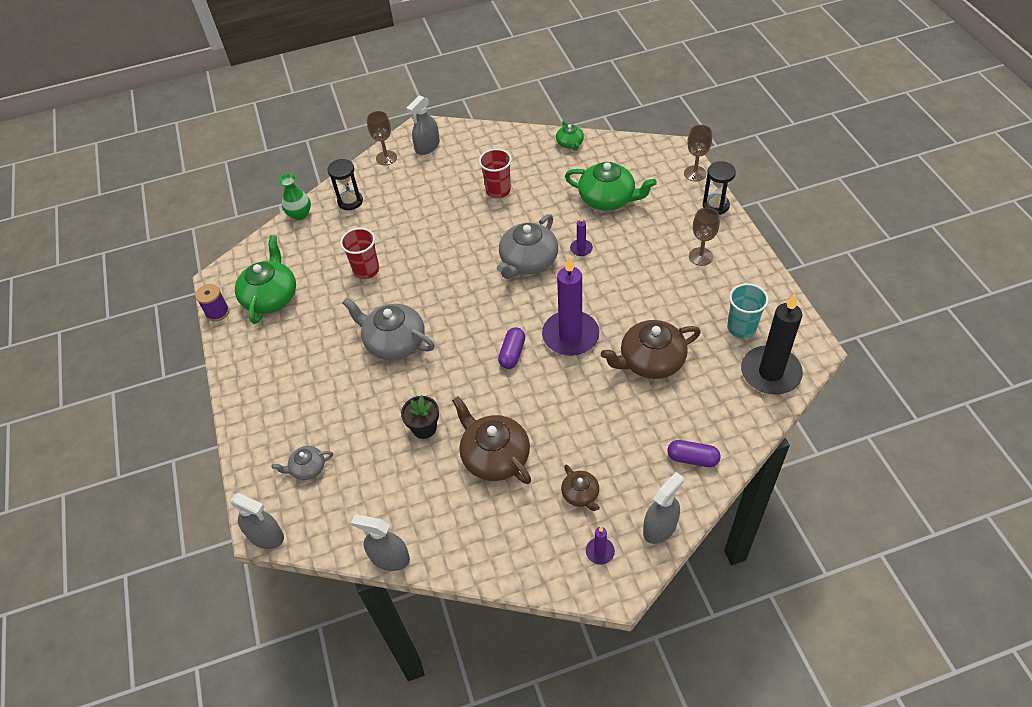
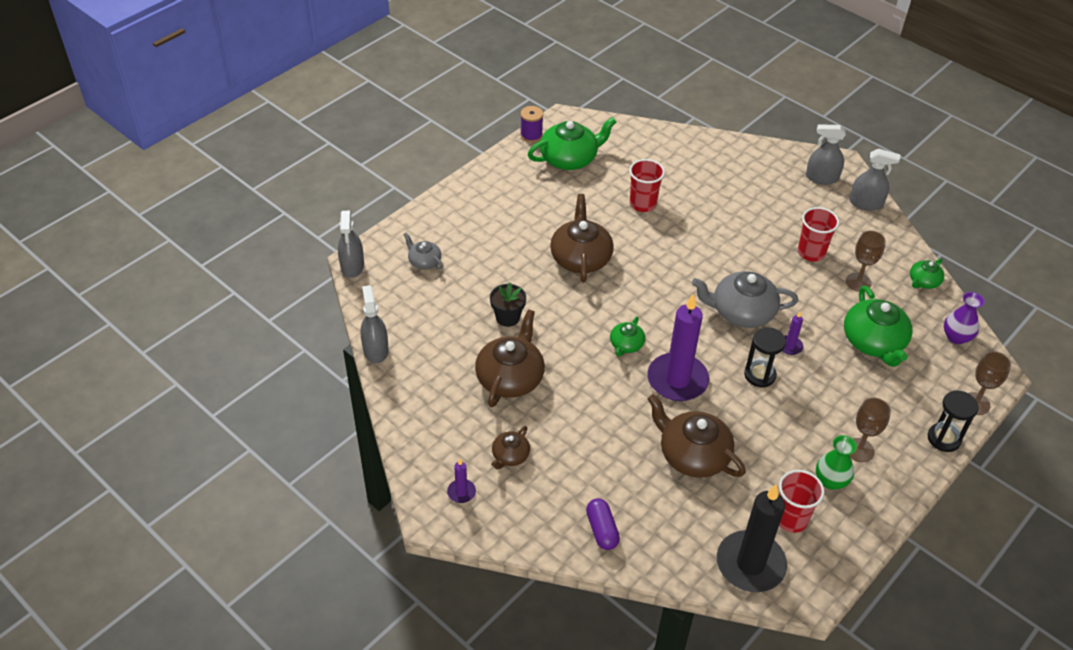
camera: 55 degrees right, 5 degrees down
(300, 214) = (669, 132): green vase -> green vase (830, 481)
(350, 201) = (710, 157): black hourglass -> black hourglass (760, 375)
(386, 158) = (782, 156): brown goblet -> brown goblet (858, 282)
(394, 342) = (580, 258): grey teapot -> brown teapot
(512, 353) = (626, 345): purple capsule -> green teapot
(631, 153) = (956, 337): none -> purple vase
(660, 527) = (512, 529): grey spray bottle -> grey spray bottle (866, 203)
(741, 327) = (790, 519): turquoise cup -> red cup

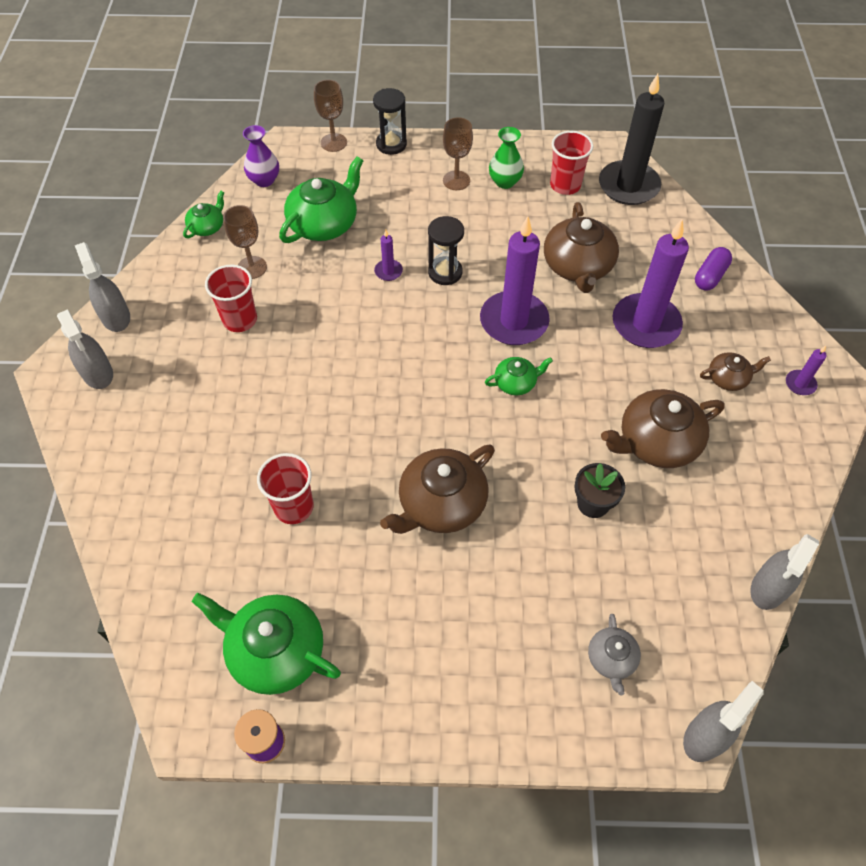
camera: 130 degrees left, 10 degrees up
(600, 450) = (645, 324): none -> purple candle
(741, 312) = (380, 325): grey teapot -> none
(923, 281) = (207, 227): green teapot -> green teapot turned 60 degrees counterclockwise

